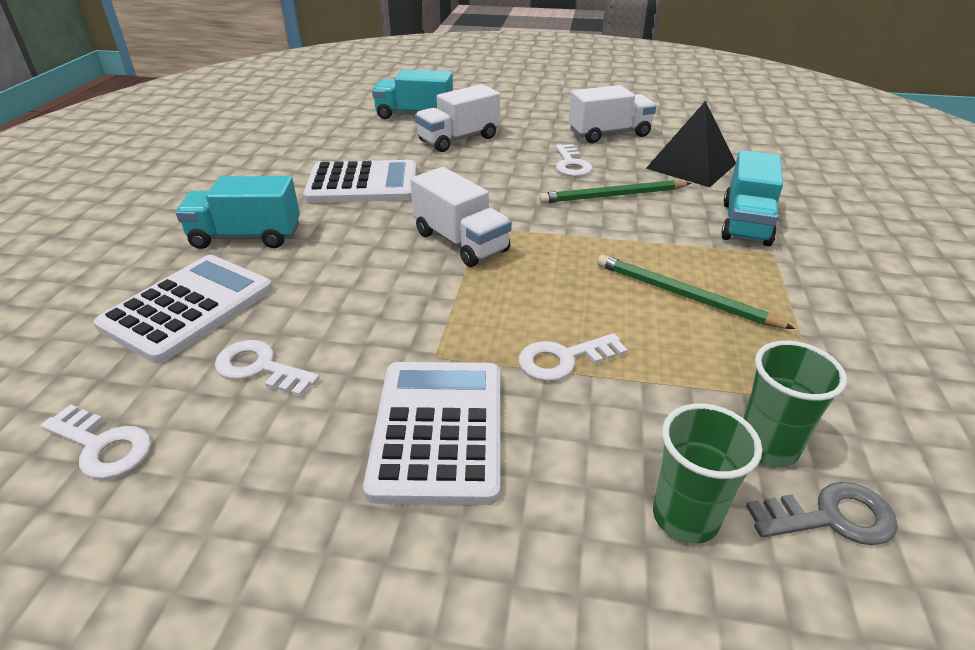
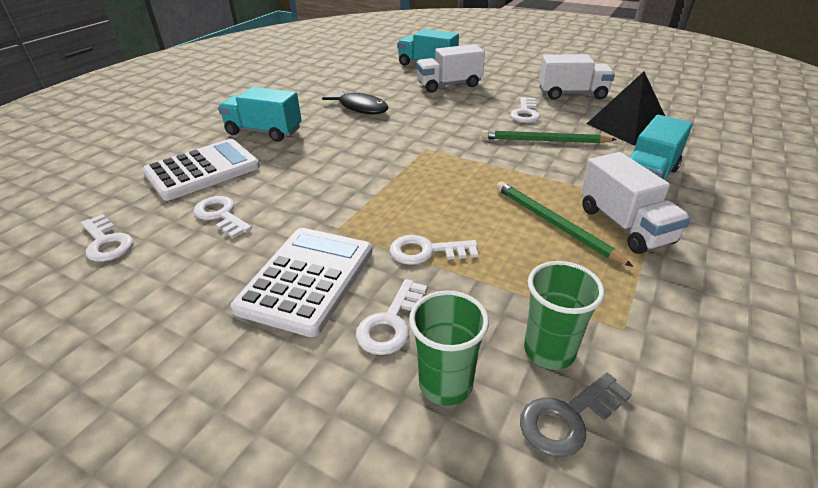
camera: 20 degrees right, 0 degrees up
(362, 184) = (360, 107): white calculator -> black fish
(460, 242) = (404, 157): white truck -> white truck (624, 225)
(578, 459) = (391, 323): none -> white key
(830, 517) = (568, 418): grey key -> grey key turned 135 degrees clockwise

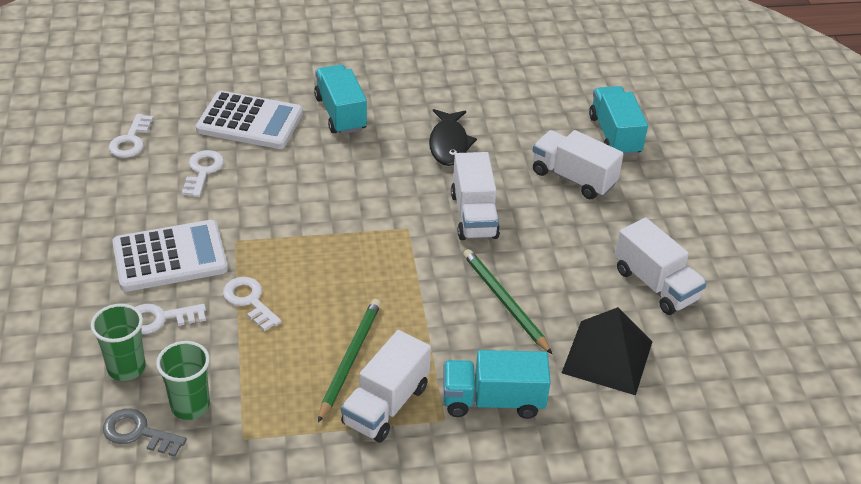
camera: 50 degrees right, 5 degrees up
(443, 122) = (474, 215): none -> white truck
(525, 113) = (559, 265): white key -> none

